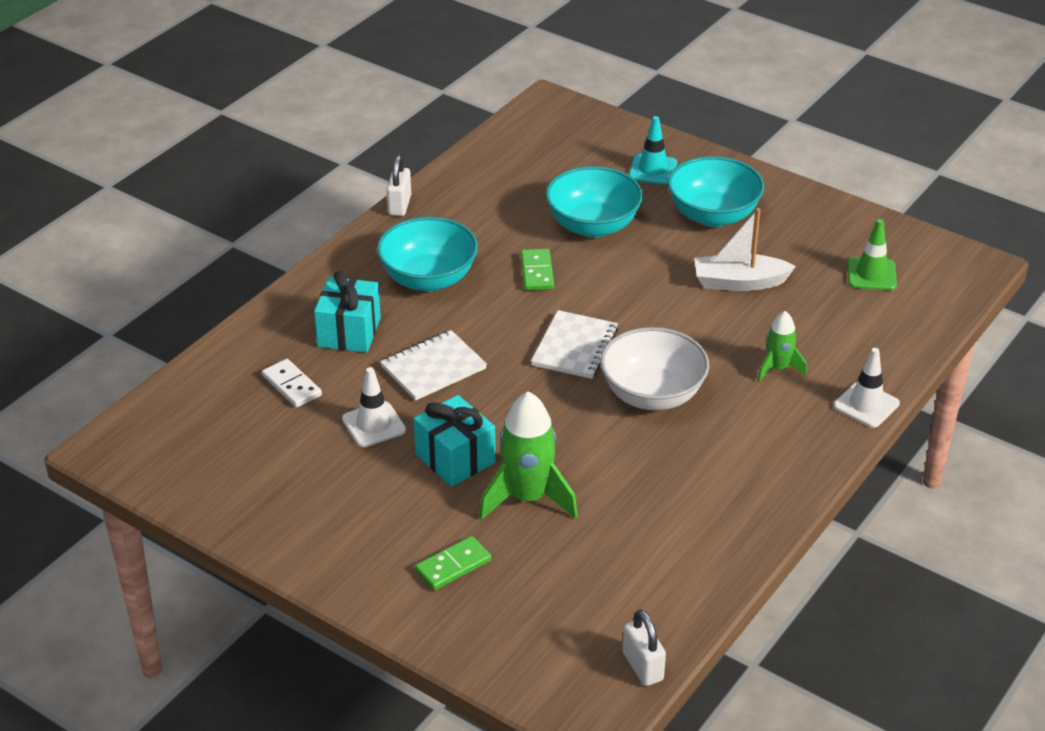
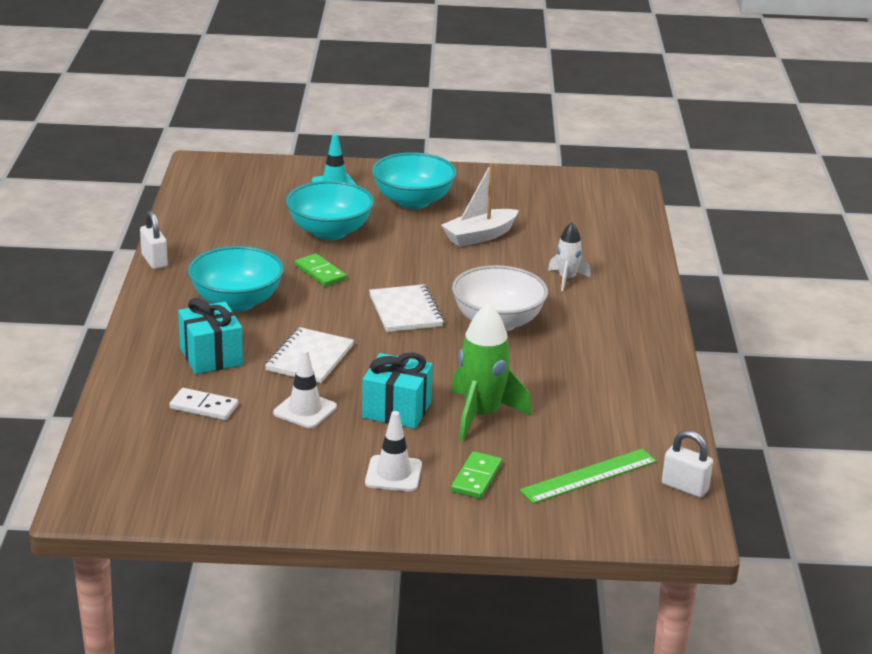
camera: 35 degrees left, 10 degrees down
(561, 611) = (589, 476): none -> green ruler
(778, 368) = (567, 279): green rocket -> white rocket
(866, 405) = (650, 282): white traffic cone -> white traffic cone (393, 474)
(871, 274) = (565, 206): green traffic cone -> none

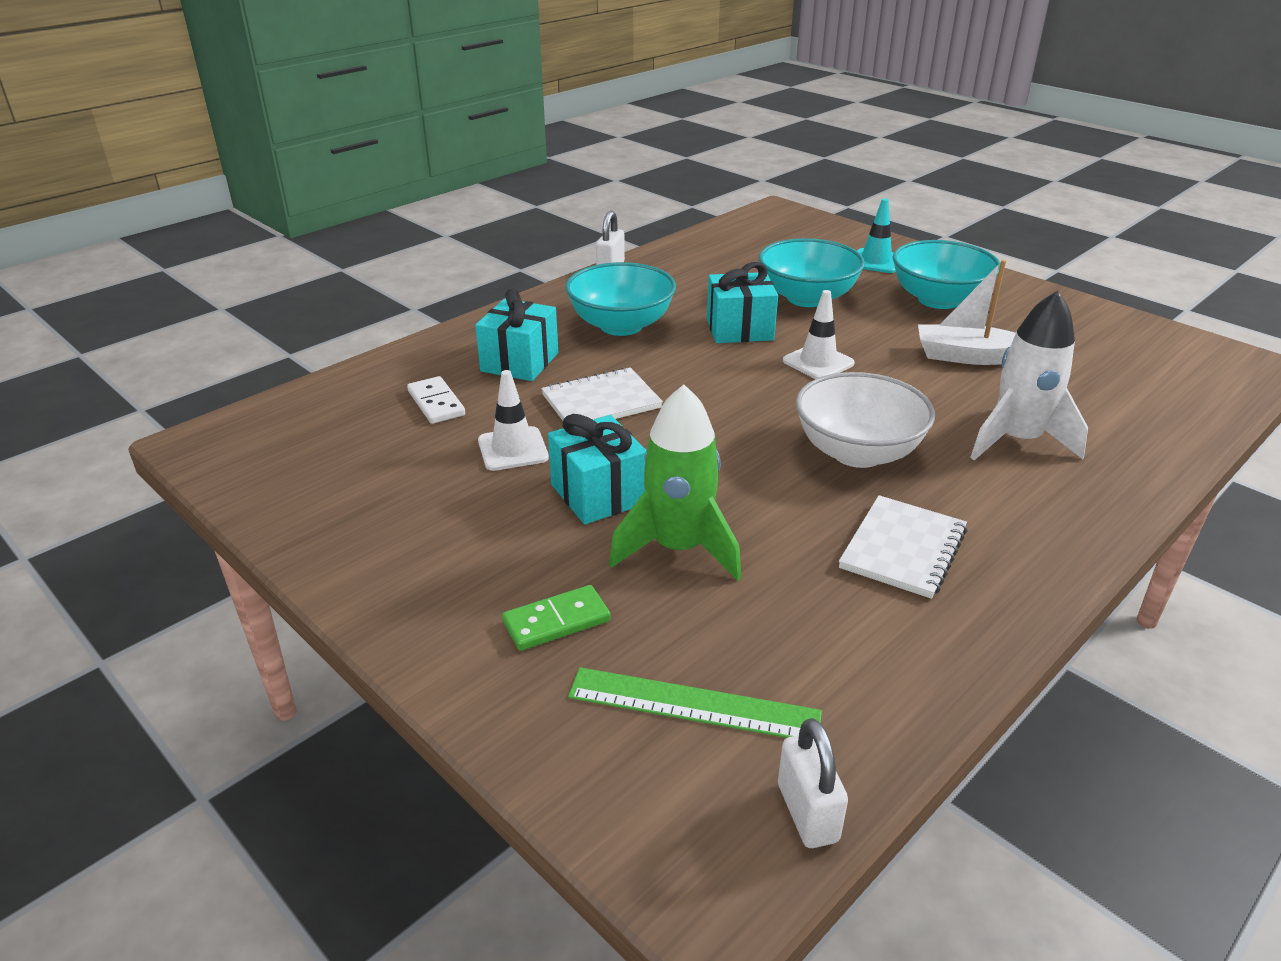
camera: 45 degrees right, 5 degrees up
(320, 272) = (739, 329): green domino -> turquoise gift
(393, 474) = (481, 563): white traffic cone -> white traffic cone (818, 362)
(405, 311) = (769, 397): white notebook -> white notebook (903, 549)
(567, 279) = (1017, 441): white rocket -> white rocket, size x1.76

